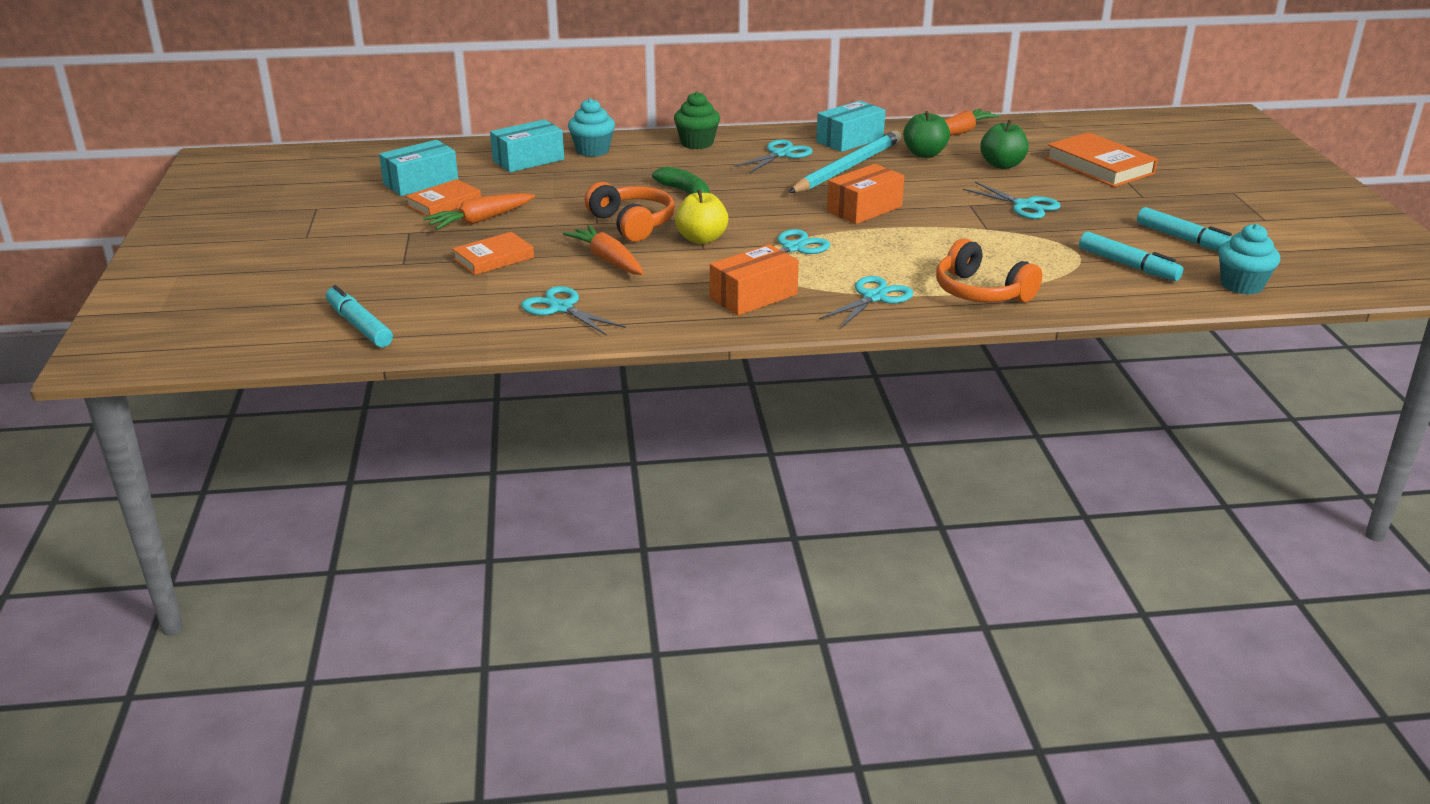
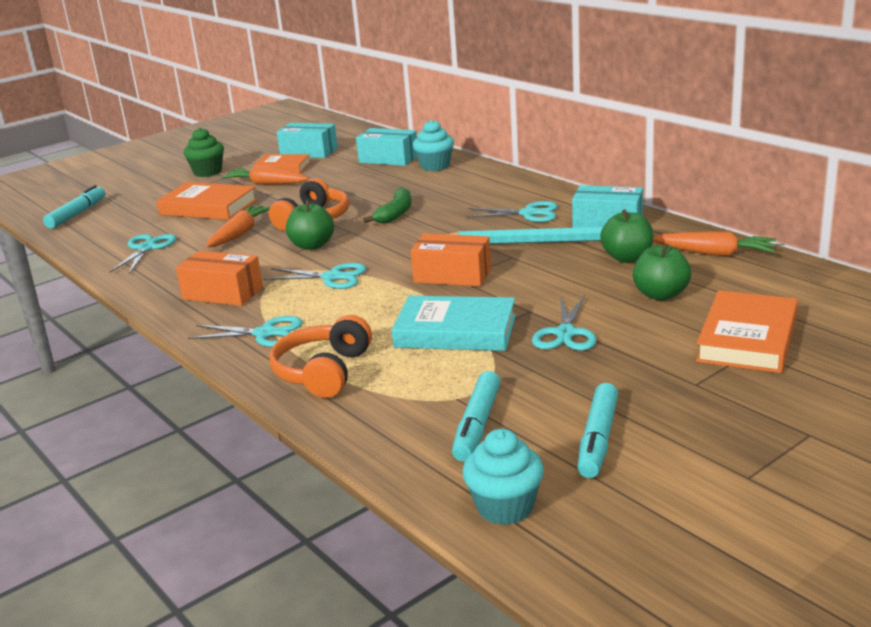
camera: 60 degrees right, 5 degrees down
(494, 258) = (208, 207): orange book -> orange book, size x1.54
(697, 143) = (504, 185): green cupcake -> green cupcake (207, 172)
(701, 239) = (312, 245): yellow apple -> green apple
(971, 234) = (455, 331): none -> turquoise book

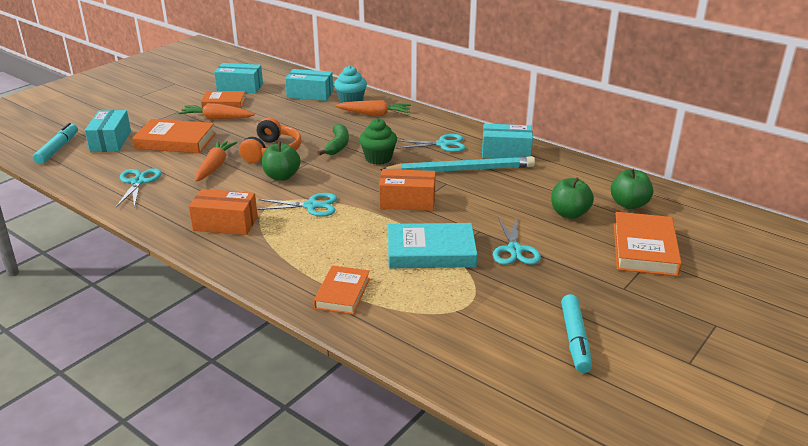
camera: 15 degrees left, 5 degrees up
(137, 207) = (111, 141): none -> turquoise box
(207, 172) = (159, 107): green cupcake -> green cupcake (378, 158)
(265, 333) = (278, 260): turquoise scissors -> none
(323, 372) = (342, 293): orange headphones -> orange book
(477, 425) = (482, 333): turquoise marker -> none
(505, 507) = (532, 402): turquoise cupcake -> none
(627, 258) = (532, 182): green apple -> green apple (629, 204)
(714, 253) = (593, 177): orange carrot -> orange carrot (374, 114)

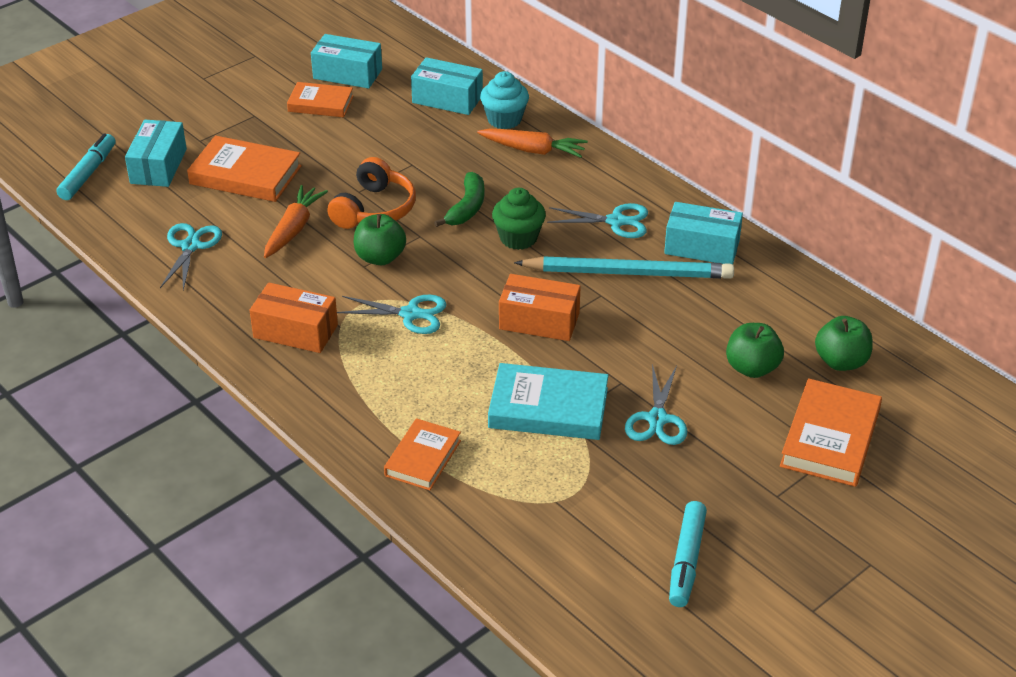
camera: 10 degrees right, 10 degrees up
(217, 118) = (307, 135): orange carrot -> none

